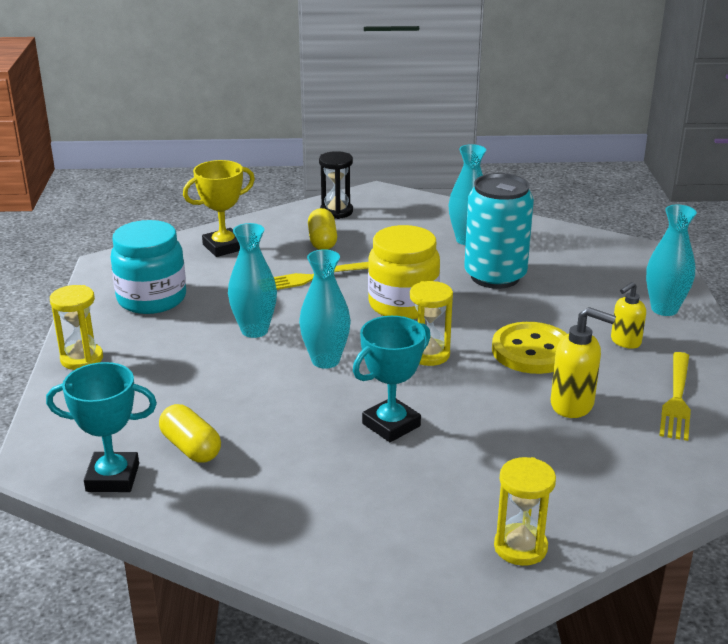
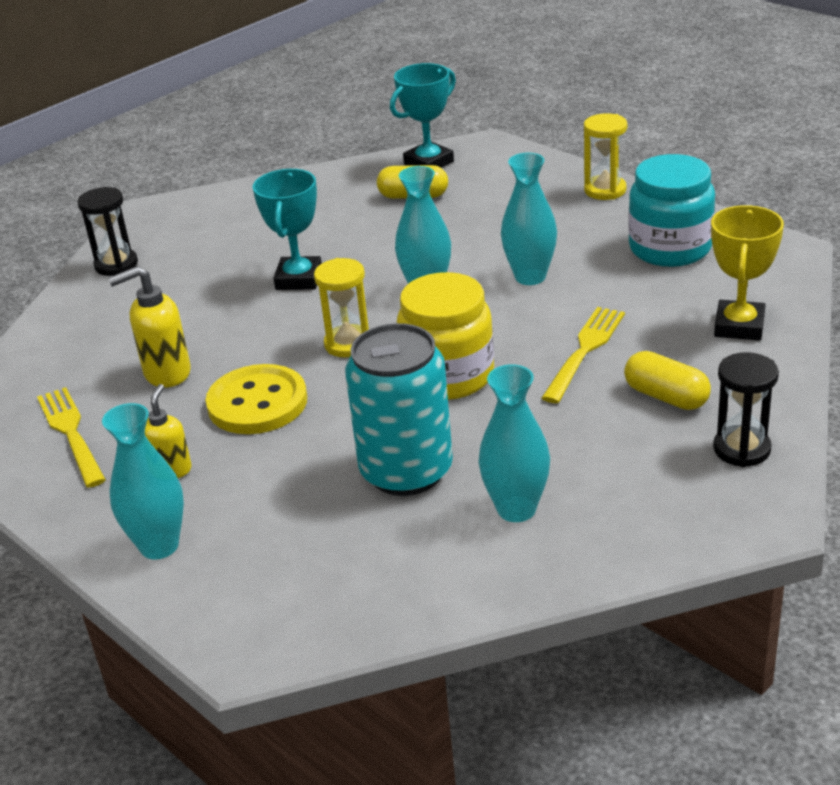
camera: 140 degrees right, 5 degrees up
(520, 547) = (116, 265): yellow hourglass -> black hourglass

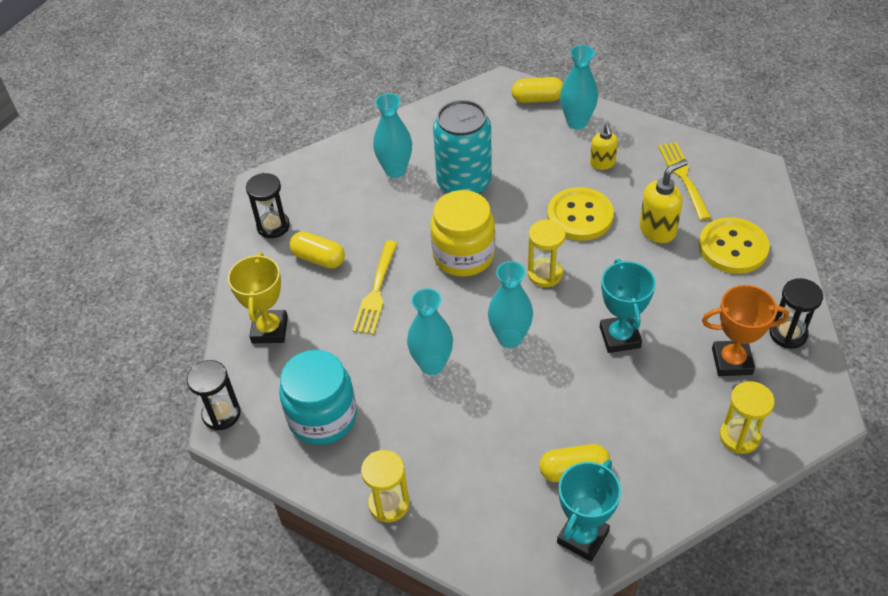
camera: 165 degrees right, 15 degrees up
(71, 433) = (683, 177): yellow fork -> yellow fork turned 150 degrees counterclockwise
(92, 344) = (733, 247): none -> yellow button
(196, 251) = (732, 361): none -> orange trophy
(197, 605) = (537, 99): none -> yellow capsule
(240, 204) = (739, 437): none -> yellow hourglass
(794, 260) = (221, 414): none -> black hourglass

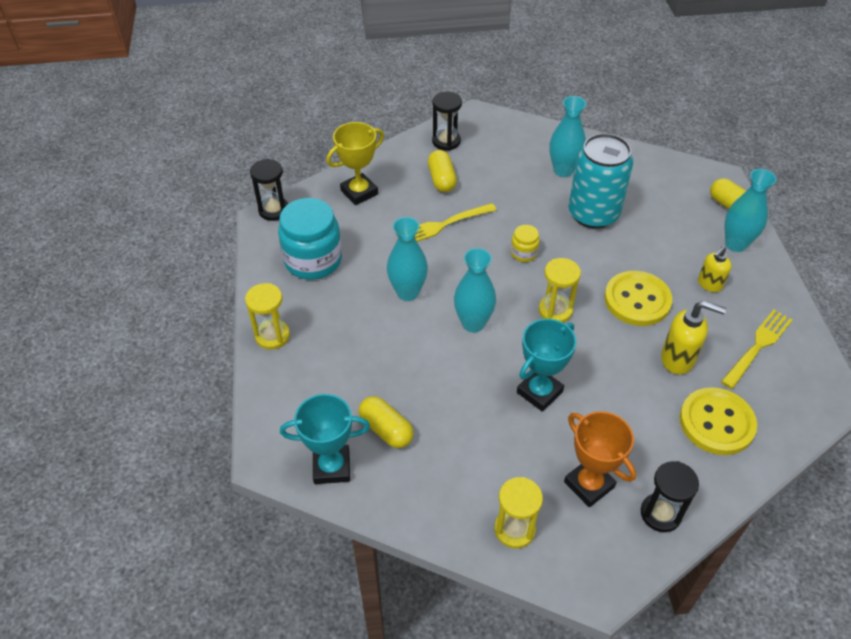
camera: 50 degrees right, 0 degrees up
(463, 255) = (523, 253): yellow jar -> yellow jar, size x0.47

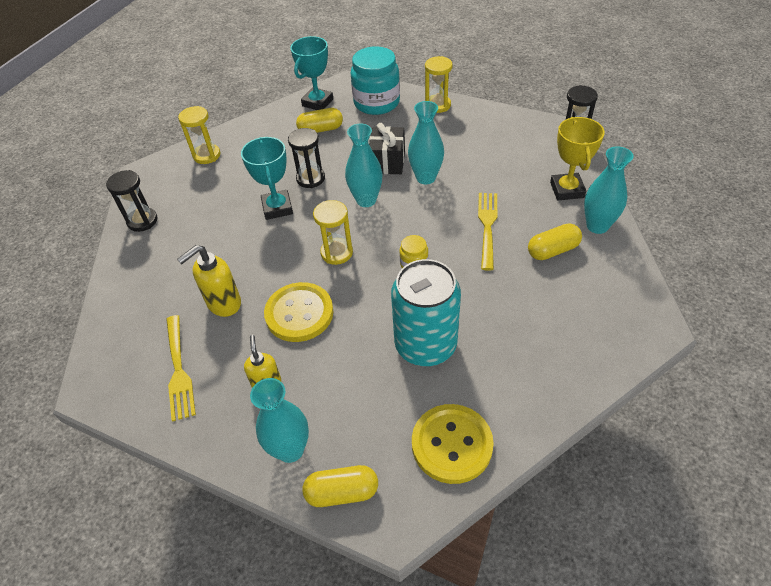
camera: 125 degrees right, 0 degrees up
(313, 260) = (498, 141): turquoise jar -> turquoise jar (376, 103)
(404, 334) = (387, 162): none -> black gift
(441, 179) = (552, 250): yellow capsule -> yellow capsule turned 45 degrees counterclockwise
(446, 141) = (615, 279): black hourglass -> black hourglass (310, 178)
(563, 170) = (509, 357): turquoise vase -> turquoise vase (597, 226)
(589, 484) = (194, 198): orange trophy -> none
(716, 423) = (157, 291): yellow button -> yellow button (451, 444)

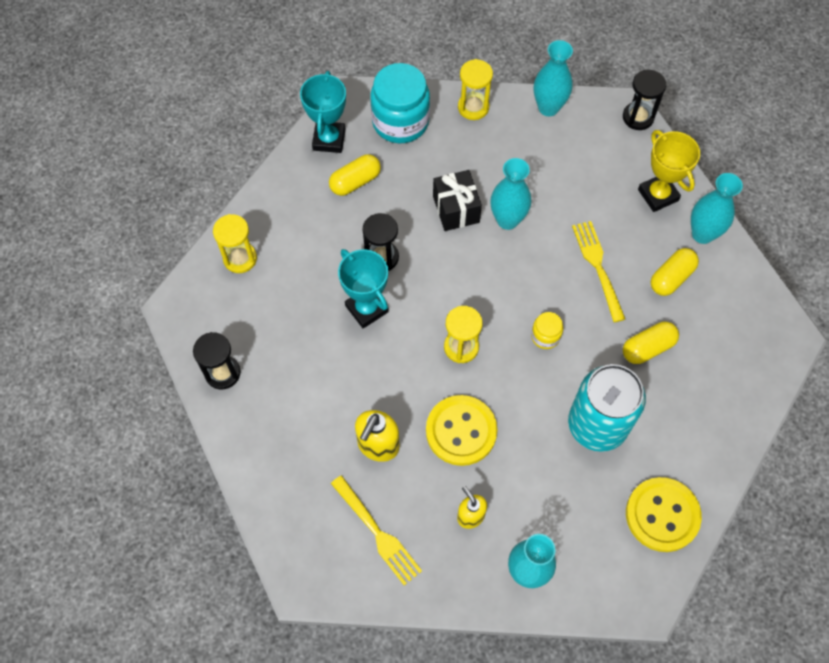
camera: 25 degrees left, 15 degrees up
(342, 492) = (591, 592): yellow capsule -> yellow capsule (647, 348)
(366, 200) = (458, 269): turquoise vase -> turquoise vase (548, 107)

